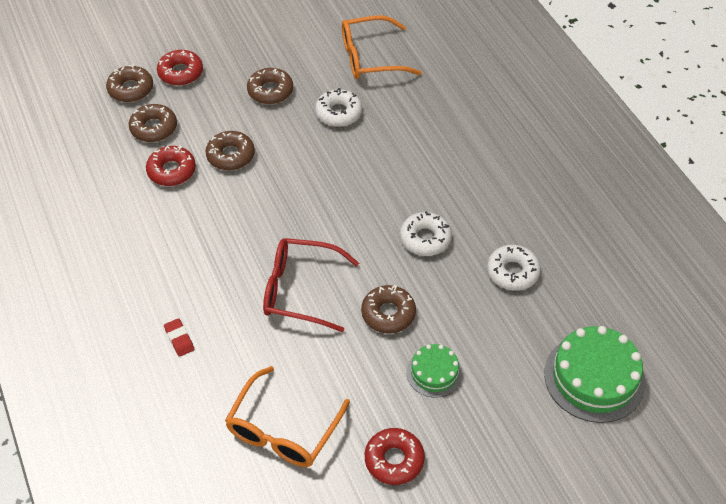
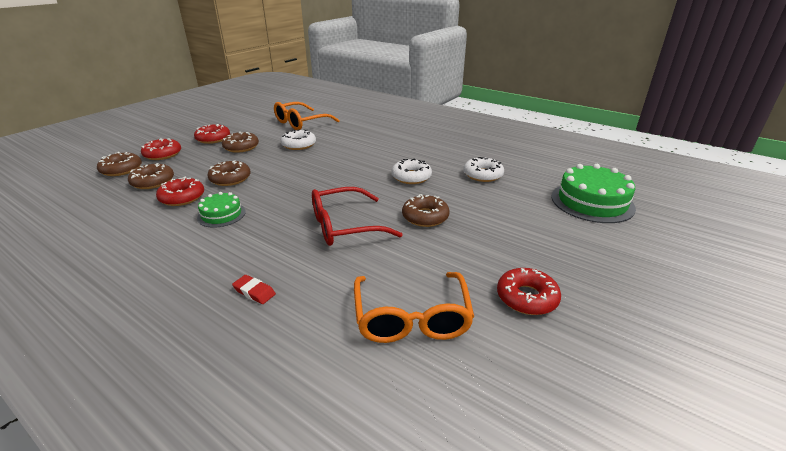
camera: 30 degrees left, 20 degrees down
(247, 57) = (213, 138): none -> red donut
(434, 372) = (493, 235): green cake -> green cake (221, 214)

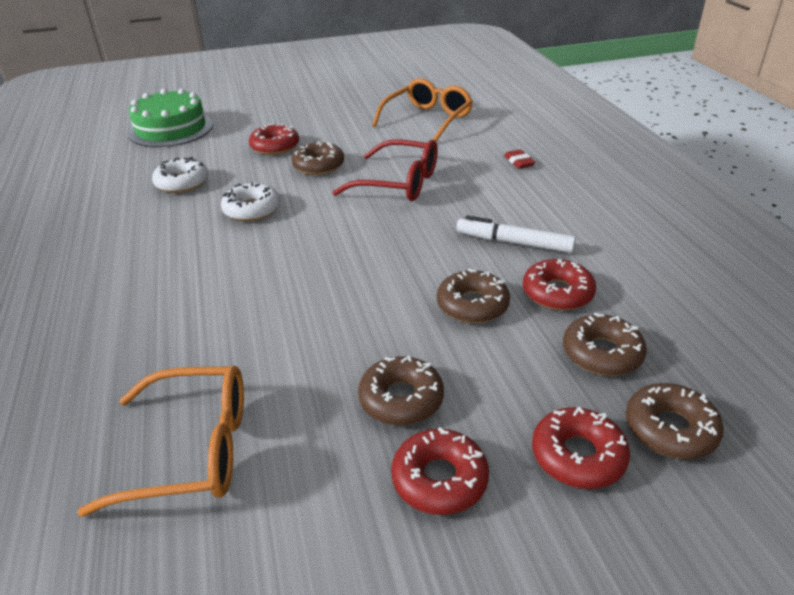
camera: 140 degrees left, 5 degrees up
(221, 214) = (514, 243): green cake -> white marker
(299, 145) = (295, 350): white donut -> none
(527, 298) = (348, 106): red donut -> red donut (275, 146)

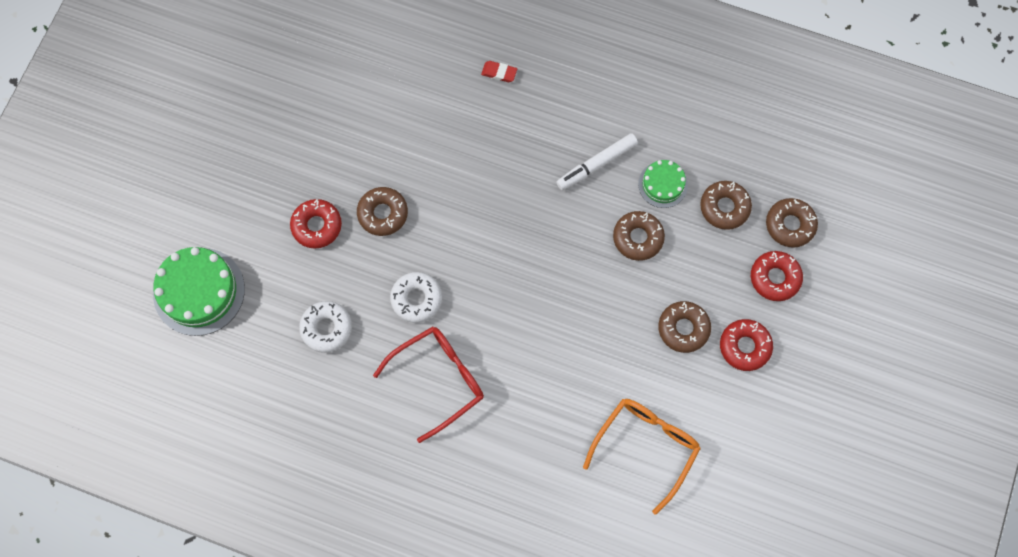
camera: 55 degrees left, 35 degrees up
(399, 183) = (461, 176): red glasses -> red glasses (439, 380)
(427, 119) = (368, 77): orange glasses -> none
(557, 293) = (663, 184): red donut -> green cake

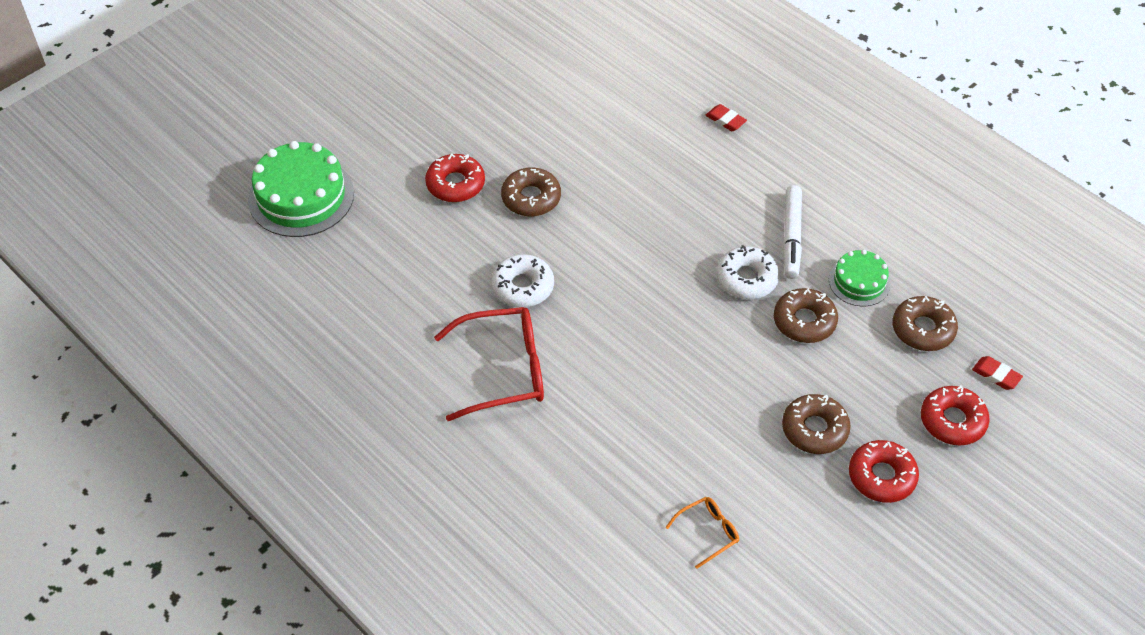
camera: 25 degrees right, 20 degrees down
(326, 328) = (411, 277): white donut -> white donut (747, 278)
(596, 164) = (791, 237): white marker -> white marker turned 75 degrees counterclockwise
(646, 447) = (708, 532): orange glasses -> orange glasses, size x0.49
(790, 225) = (996, 375): brown donut -> red eraser

